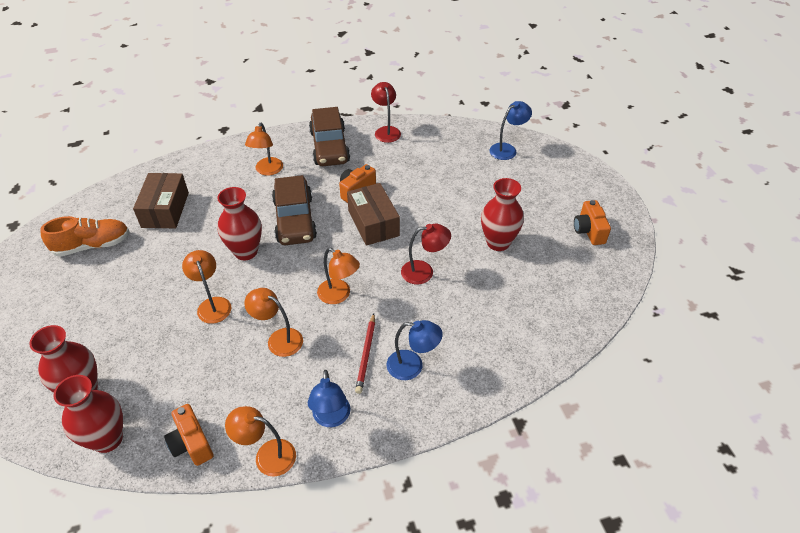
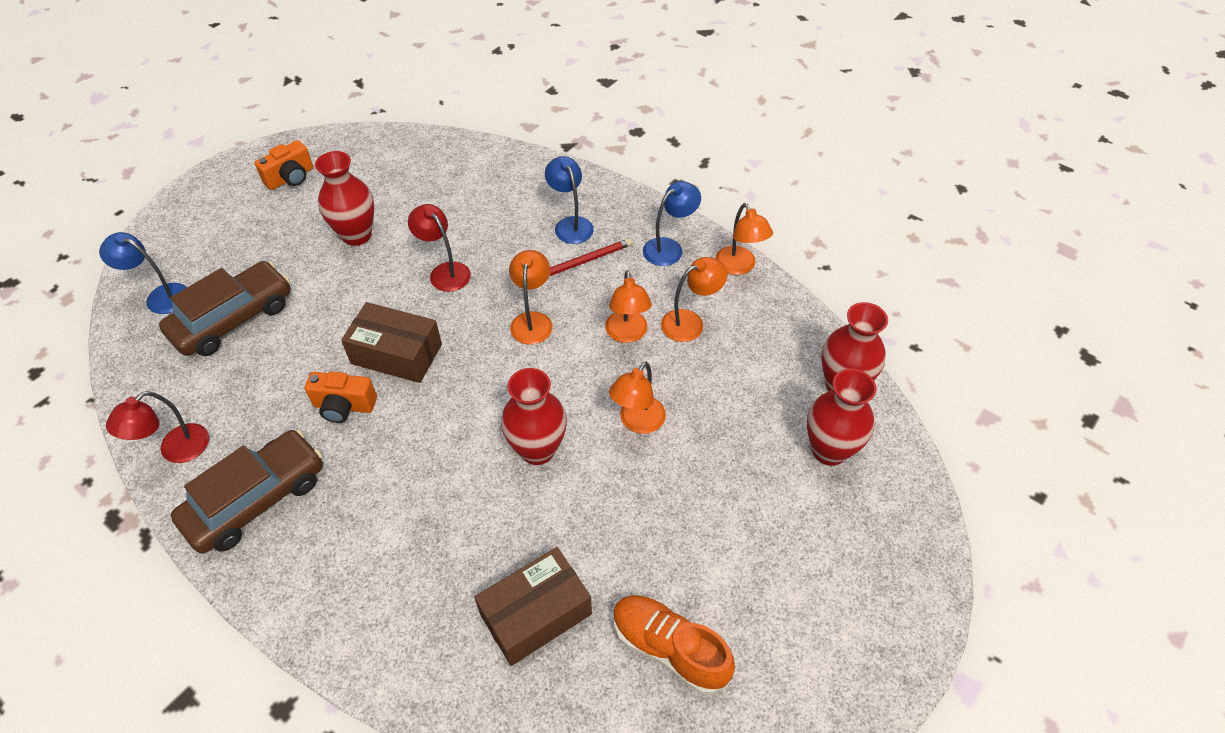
camera: 125 degrees left, 5 degrees up
(191, 443) = (782, 322): orange camera -> none
(267, 171) = (363, 543): orange lamp -> orange lamp (690, 322)
(295, 219) = (445, 437): brown car -> brown car (233, 319)
(373, 223) = (396, 354): brown box -> brown box turned 75 degrees clockwise

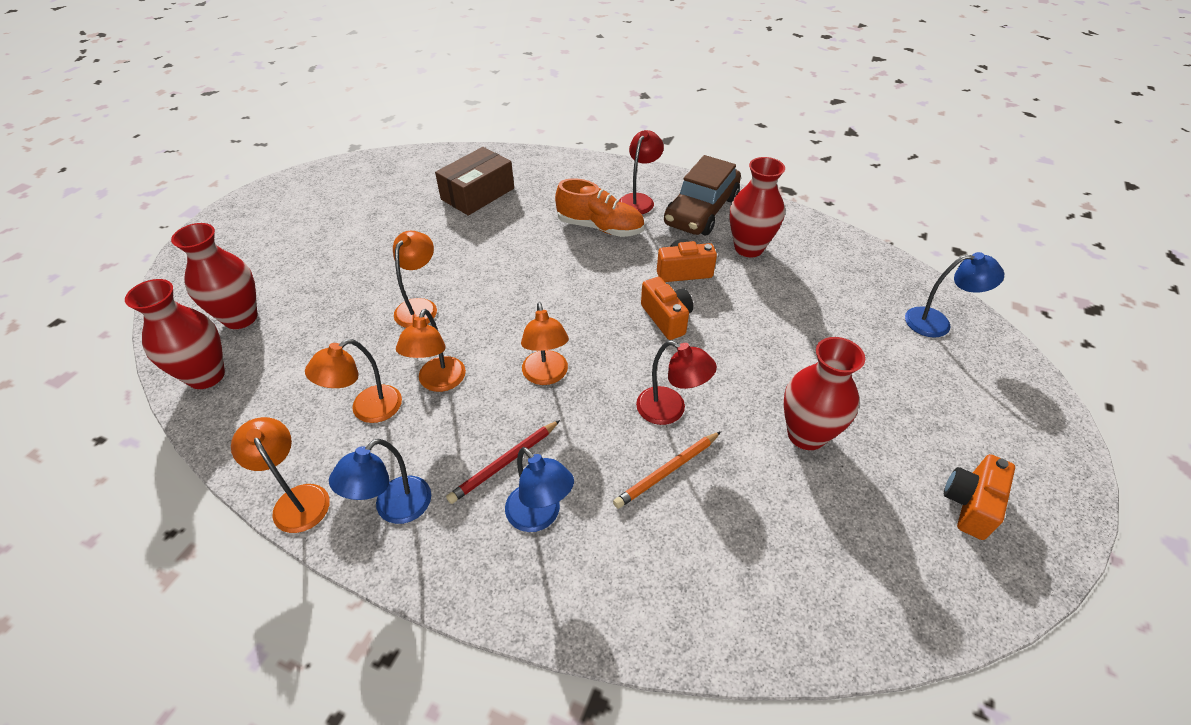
camera: 165 degrees right, 5 degrees down
(176, 450) = (786, 224): red lamp -> red lamp (639, 200)
(233, 319) = (845, 317): brown car -> none
(396, 354) = (666, 318): brown box -> orange camera
(471, 233) = (667, 471): none -> orange pencil
(537, 450) = (504, 273): red vase -> red vase (748, 248)
(627, 334) = (439, 382): orange lamp -> orange lamp turned 150 degrees counterclockwise
(669, 648) = (387, 194): orange shoe -> orange shoe (600, 227)

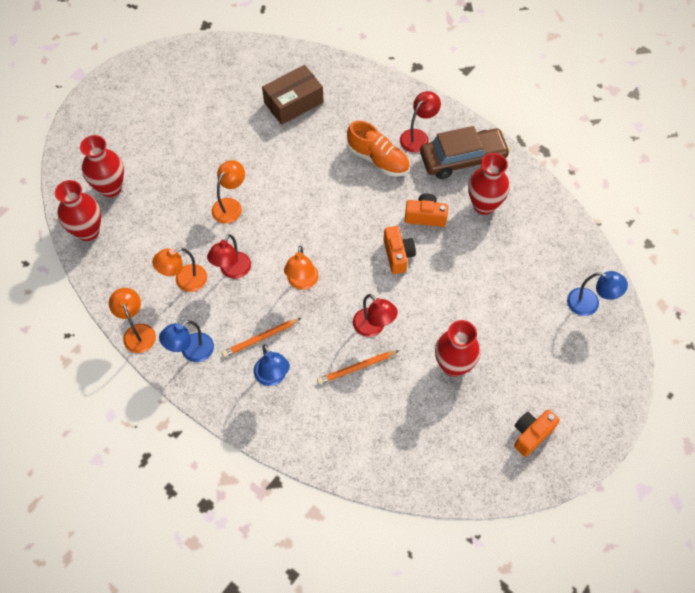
camera: 15 degrees right, 15 degrees up
(439, 382) = (232, 271): orange lamp -> red lamp
(504, 463) = (260, 338): red pencil -> orange pencil
(701, 211) = (463, 159): brown car -> brown car turned 150 degrees counterclockwise

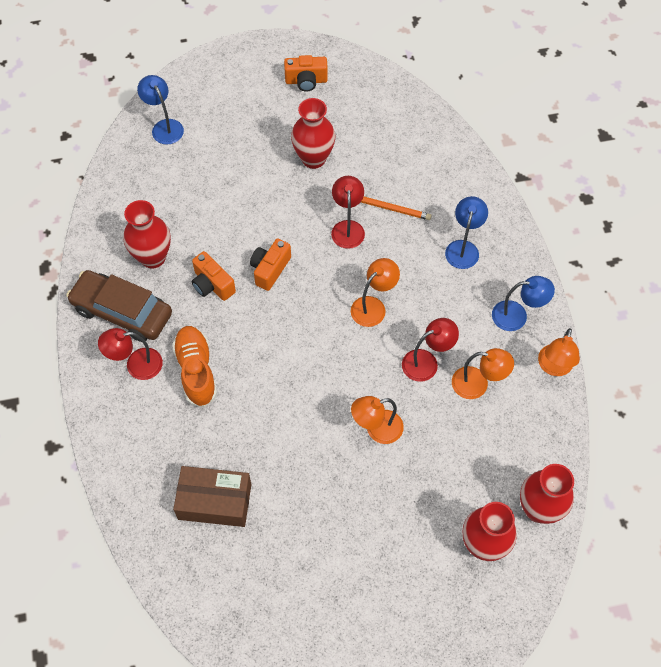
camera: 140 degrees left, 0 degrees up
(260, 338) = (448, 285): orange pencil -> none

